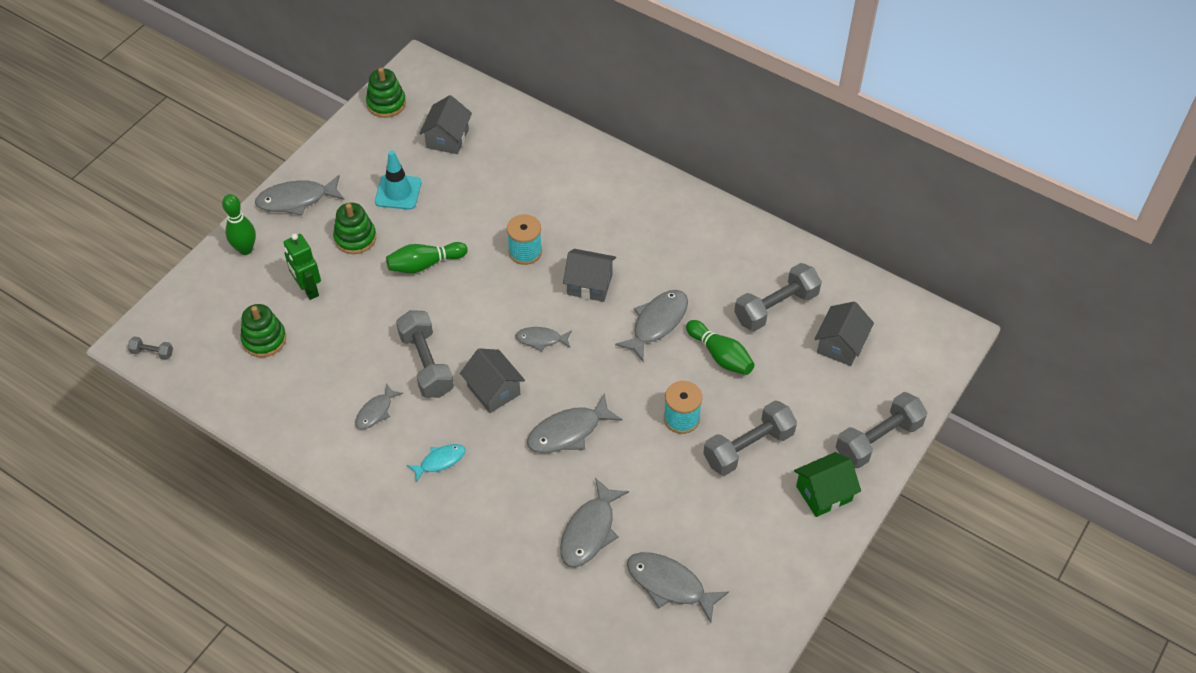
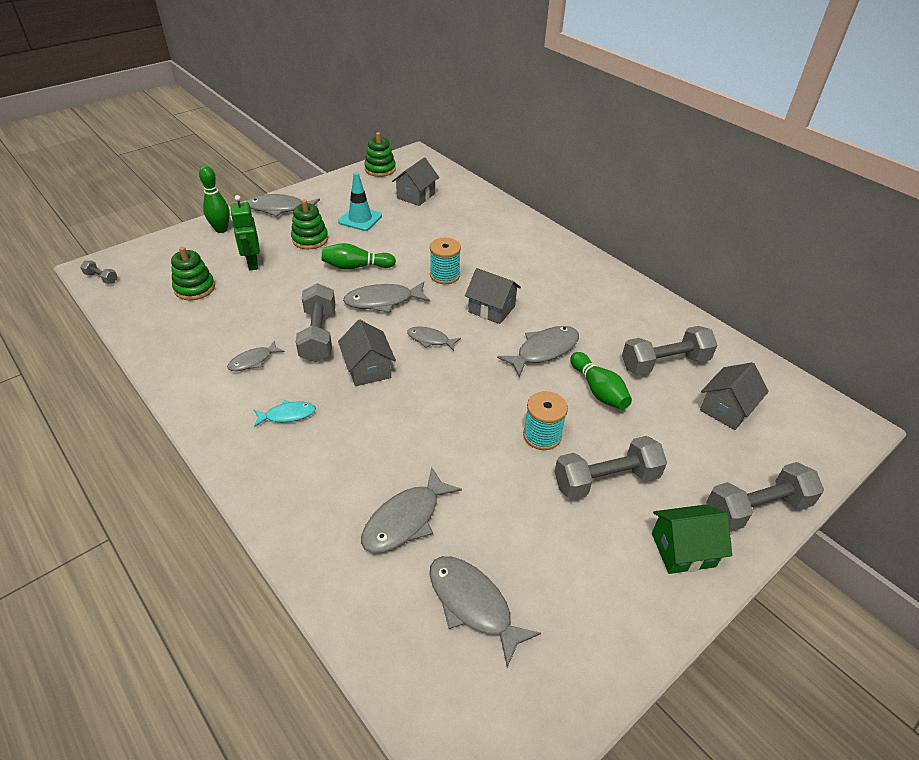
camera: 15 degrees right, 10 degrees down
(568, 432) = (423, 420): grey fish -> grey fish (383, 301)

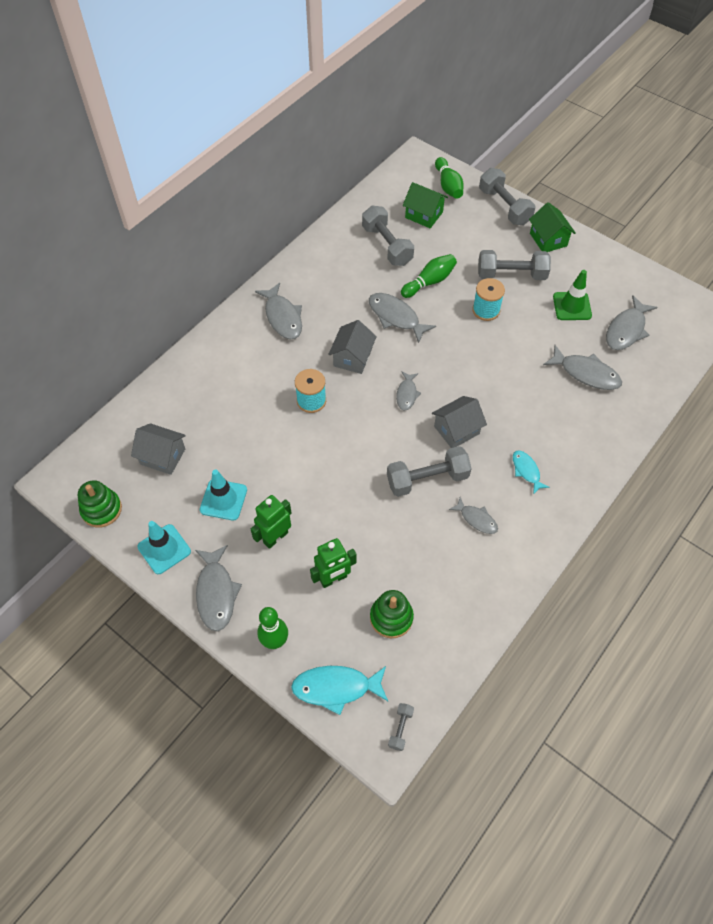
camera: 100 degrees left, 15 degrees up
(161, 252) = (336, 688): none -> turquoise fish
(310, 239) = (275, 537): green stacking toy -> green robot
(331, 191) = (164, 549): none -> turquoise traffic cone
(356, 267) = (315, 478): green bowling pin -> green bowling pin (448, 186)
(383, 301) = (364, 441): grey fish -> grey fish (283, 317)
(535, 540) = (572, 306): none -> green traffic cone
(606, 480) = (511, 275): grey dumbbell -> grey dumbbell turned 60 degrees counterclockwise
(726, 409) = (424, 215): grey house -> green house

